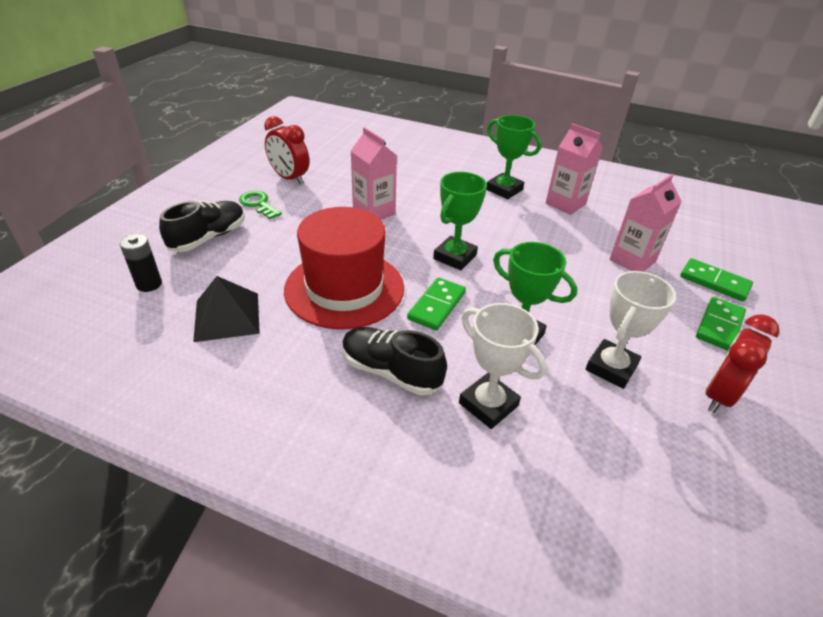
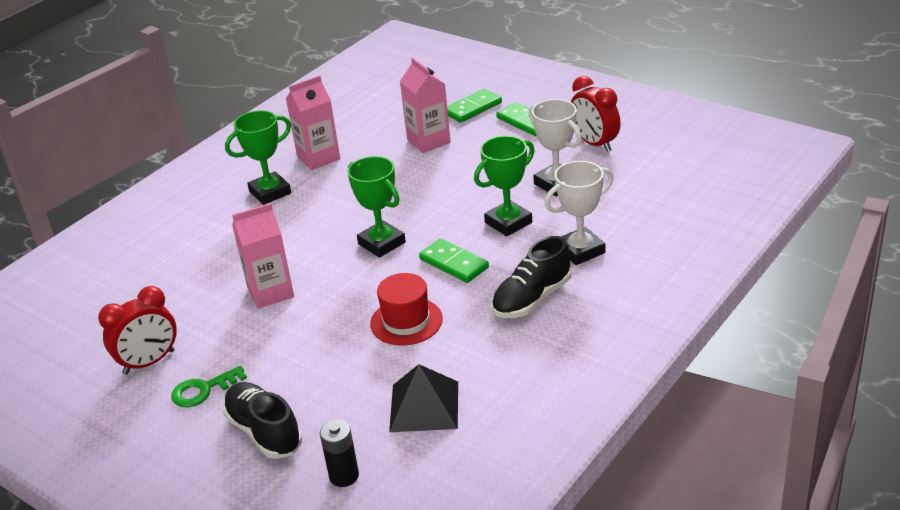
camera: 70 degrees left, 5 degrees down
(344, 288) = (406, 321): red hat -> red hat, size x0.57

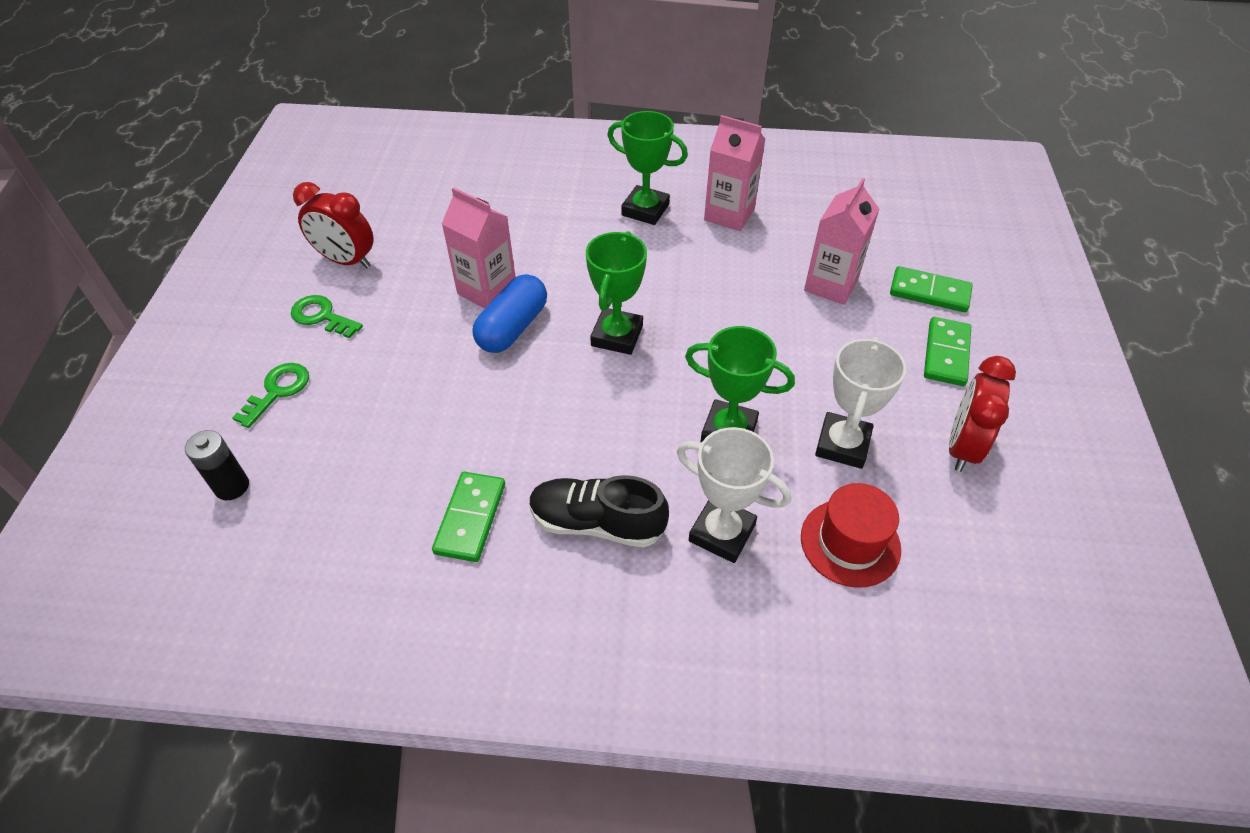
camera: 55 degrees right, 15 degrees up
(264, 432) = (278, 391): black shoe -> green key
(323, 290) = (512, 328): none -> blue capsule
(406, 321) = (495, 421): red hat -> red hat (850, 542)
(424, 406) = (361, 505): black pyramid -> none
(453, 263) = (619, 415): green domino -> green domino (470, 518)

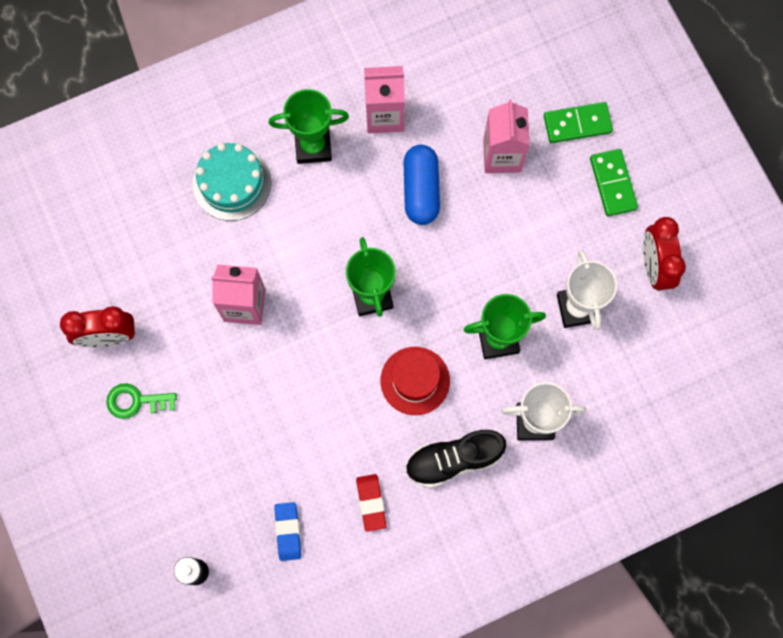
camera: 30 degrees left, 25 degrees up
(278, 391) = (160, 483): green key -> none
(358, 499) = (288, 531): none -> blue eraser
(470, 518) = (371, 503): green domino -> red eraser
(512, 328) = (290, 331): blue capsule -> blue capsule (421, 190)
(551, 206) = (232, 183): none -> turquoise cake
(850, 542) = (615, 384): red hat -> red hat (415, 381)

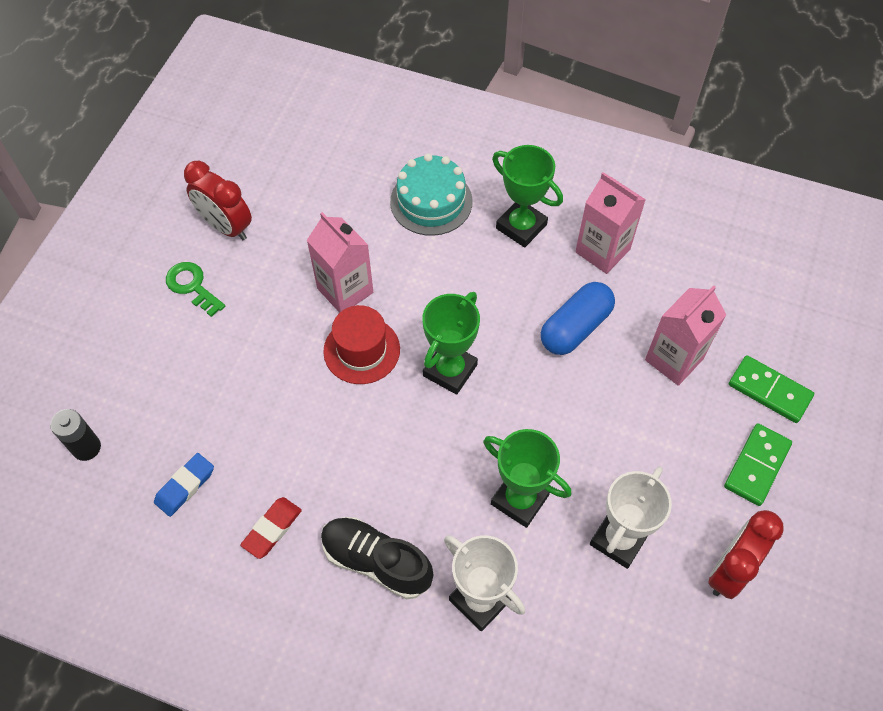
camera: 45 degrees right, 15 degrees down
(415, 381) = (413, 467): red hat -> red hat (361, 350)

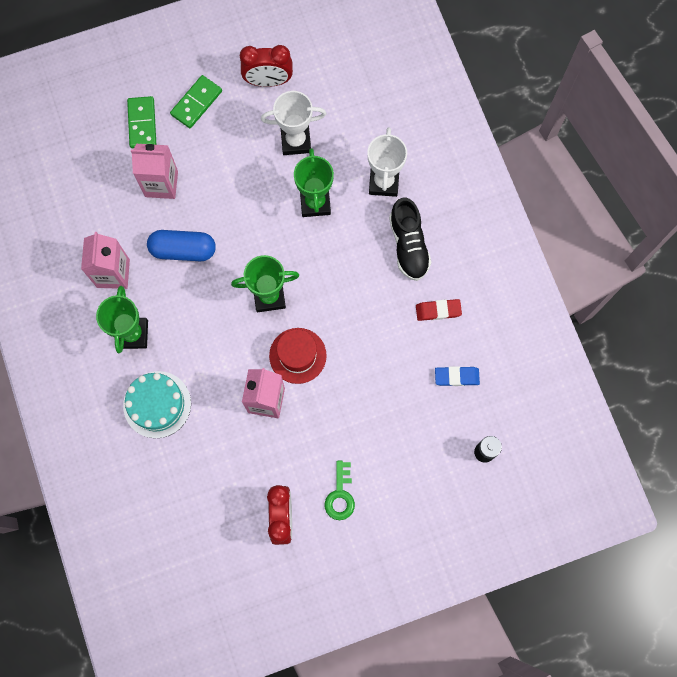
camera: 130 degrees left, 15 degrees up
(756, 465) = (196, 103): green domino -> green domino turned 45 degrees counterclockwise

